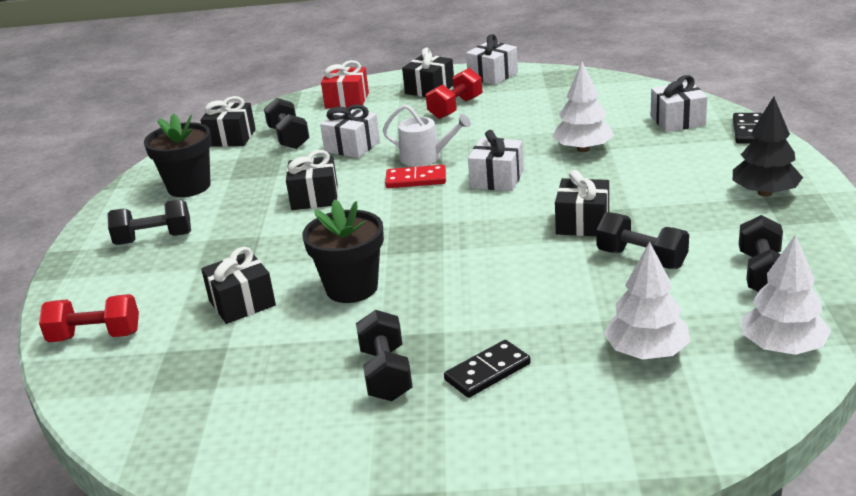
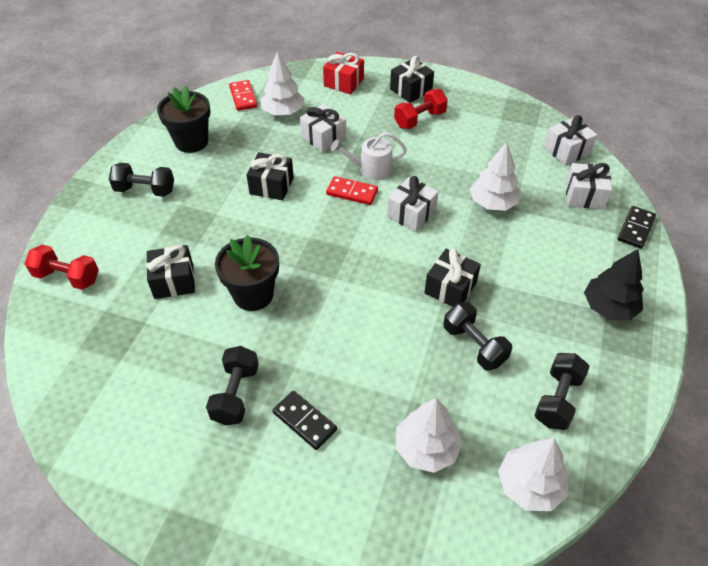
camera: 15 degrees right, 20 degrees up
(231, 138) = (243, 97): black gift -> red domino
(289, 138) = (283, 112): black dumbbell -> white tree
(426, 157) = (371, 169): white watering can -> white watering can turned 135 degrees clockwise
(487, 372) = (304, 421): black domino -> black domino turned 60 degrees clockwise
(492, 75) = (466, 90): white gift -> white gift (566, 151)

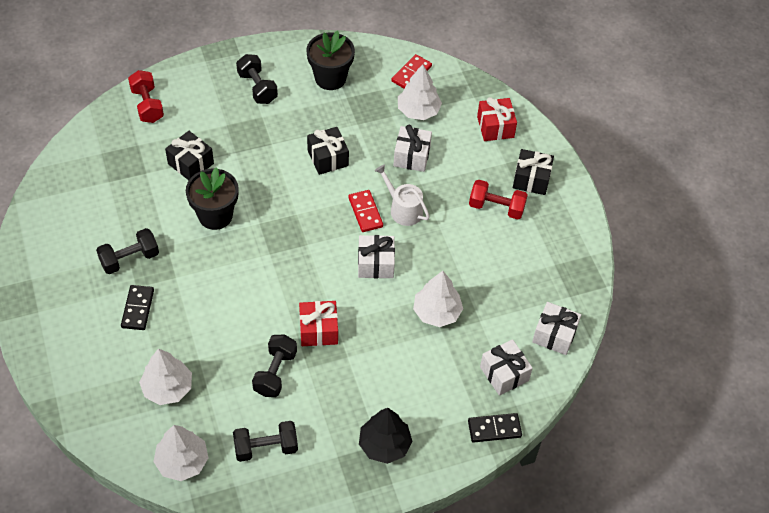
camera: 50 degrees right, 5 degrees up
(450, 288) = (318, 330): black gift -> red gift

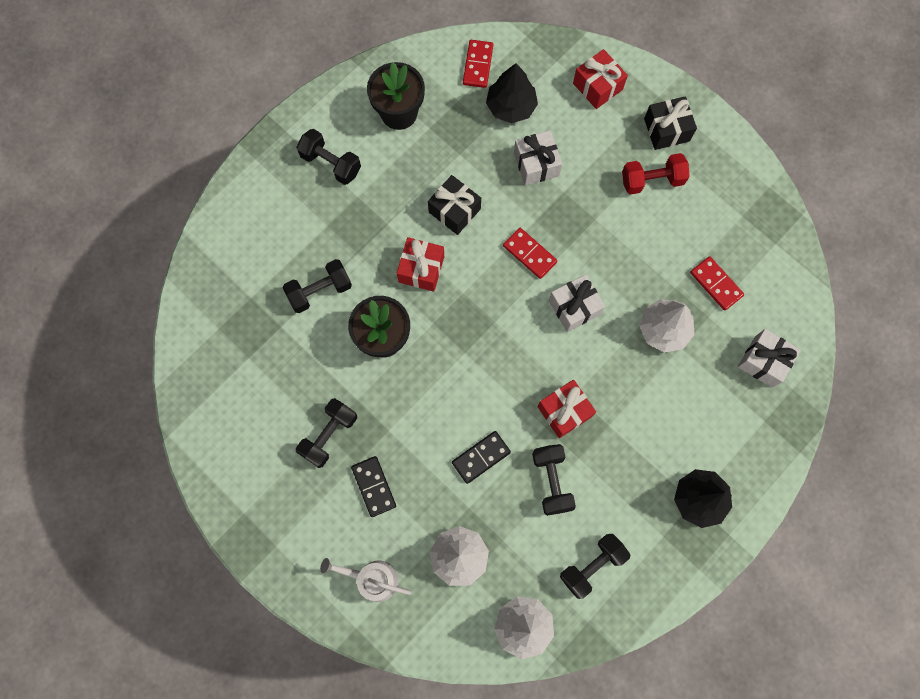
camera: 25 degrees left, 20 degrees up
(147, 105) = (229, 245): red dumbbell -> none
(191, 163) = (320, 291): black gift -> black dumbbell
(275, 184) = (421, 269): none -> red gift
(403, 209) = (564, 230): white watering can -> white watering can (372, 579)
(418, 111) = (511, 106): white tree -> black tree
(494, 429) = (787, 425): black domino -> black domino (481, 457)
(500, 301) = (716, 284): none -> red domino
(554, 335) = (785, 294): white gift -> none

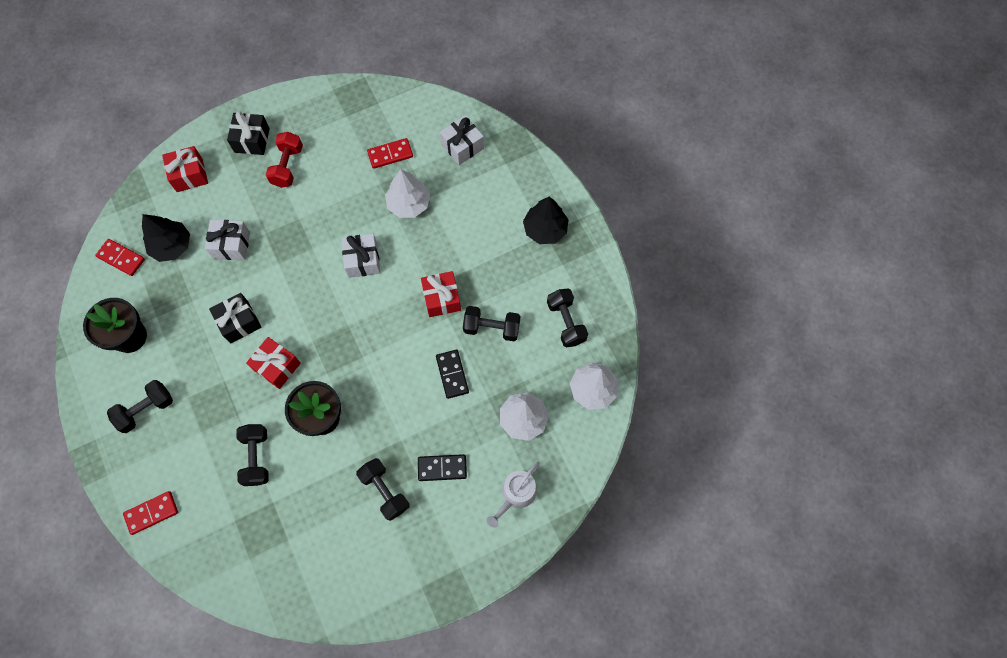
camera: 70 degrees left, 5 degrees down
(529, 254) = (304, 278): red domino -> red domino (152, 513)

